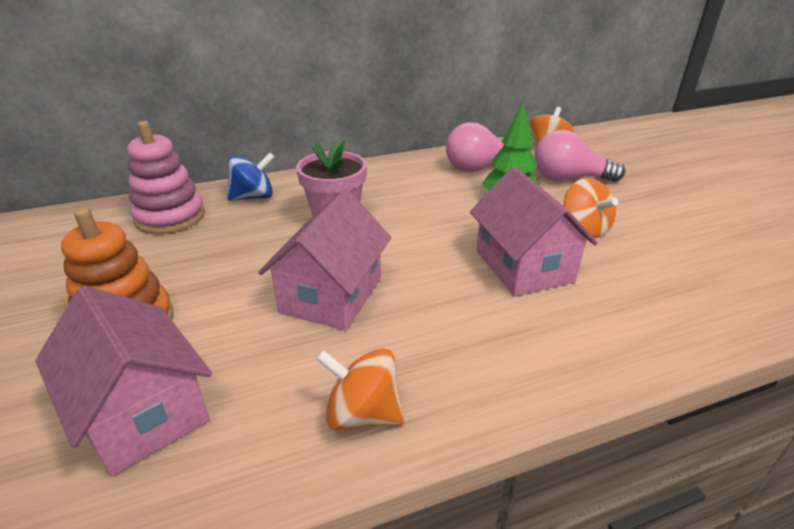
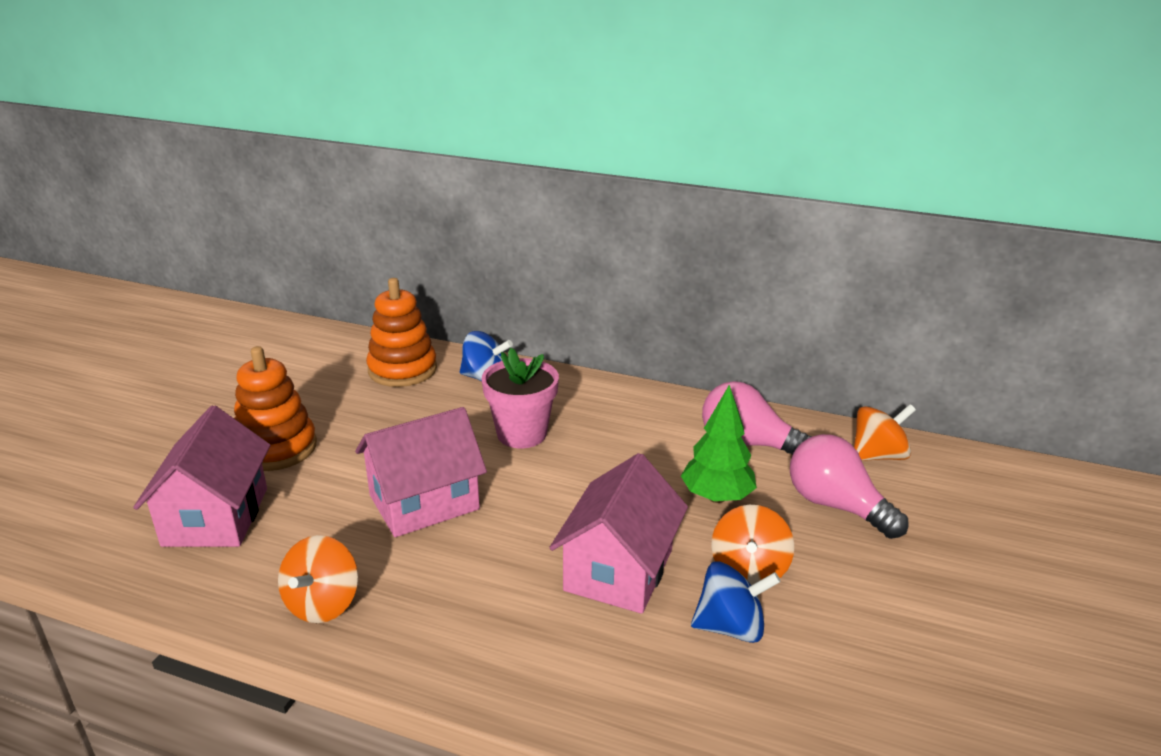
camera: 40 degrees right, 5 degrees down
(170, 217) = (402, 370): pink stacking toy -> orange stacking toy
(363, 413) = (323, 604): orange spinning top -> orange spinning top turned 135 degrees counterclockwise
(624, 262) = (730, 627): none -> blue spinning top

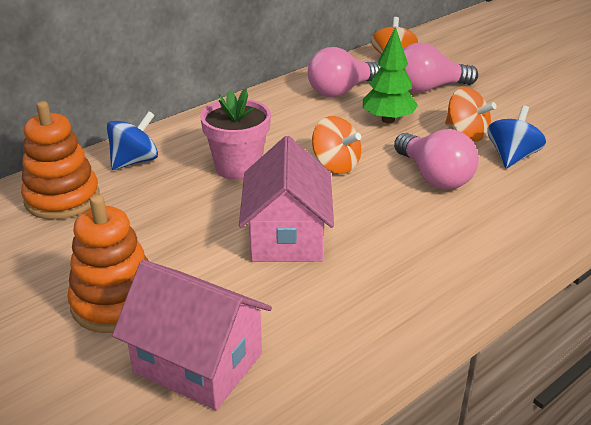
camera: 60 degrees left, 5 degrees up
(323, 604) = (379, 317): orange spinning top -> orange spinning top (335, 165)
(619, 570) = (434, 177): pink house -> pink light bulb

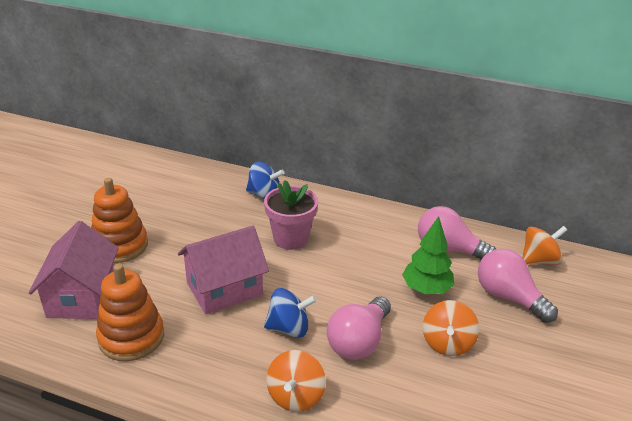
camera: 60 degrees right, 0 degrees up
(62, 198) = (205, 187): orange stacking toy -> orange stacking toy (131, 337)
(335, 165) = (331, 282): orange spinning top -> orange spinning top (295, 396)
(512, 157) = (434, 384): blue spinning top -> blue spinning top (289, 328)

